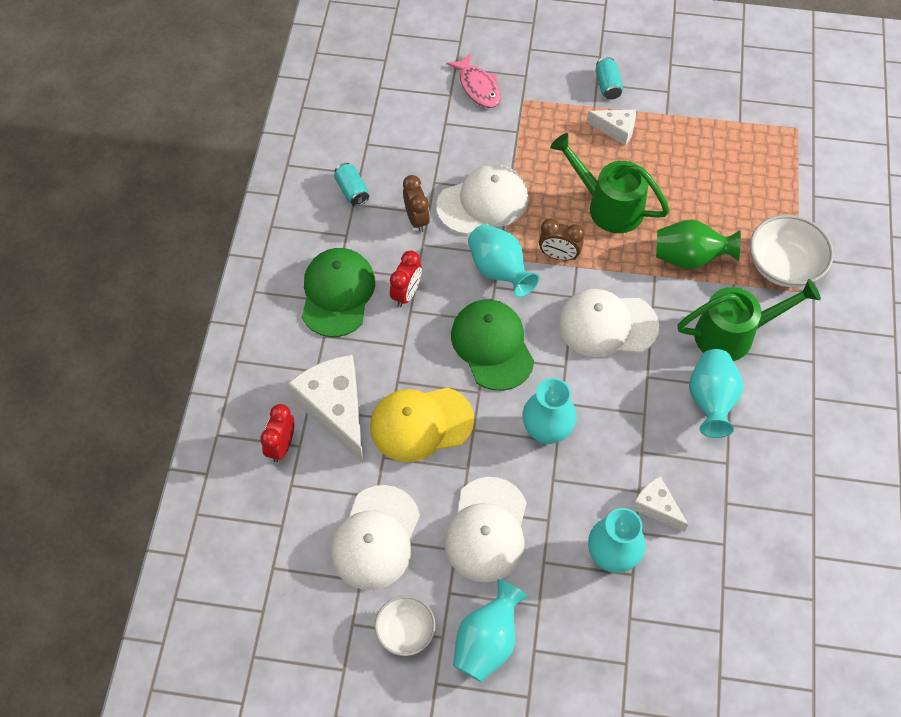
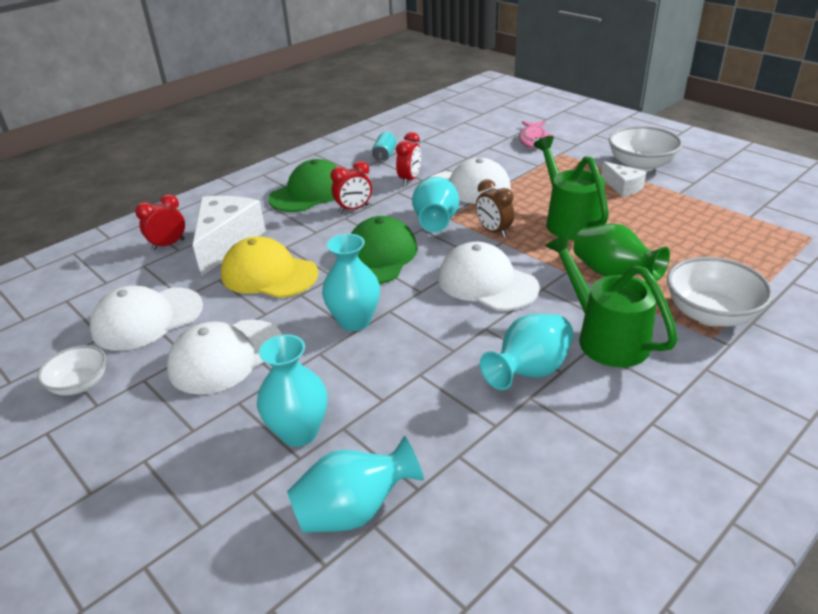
camera: 40 degrees right, 25 degrees down
(416, 219) = (409, 180): brown clock -> red clock
(487, 641) = (121, 429): turquoise vase -> turquoise vase (354, 511)
(607, 85) = (641, 165): turquoise can -> white bowl
(656, 507) = (384, 420): white cheese -> none
(733, 334) = (605, 337): green watering can -> green watering can turned 150 degrees counterclockwise

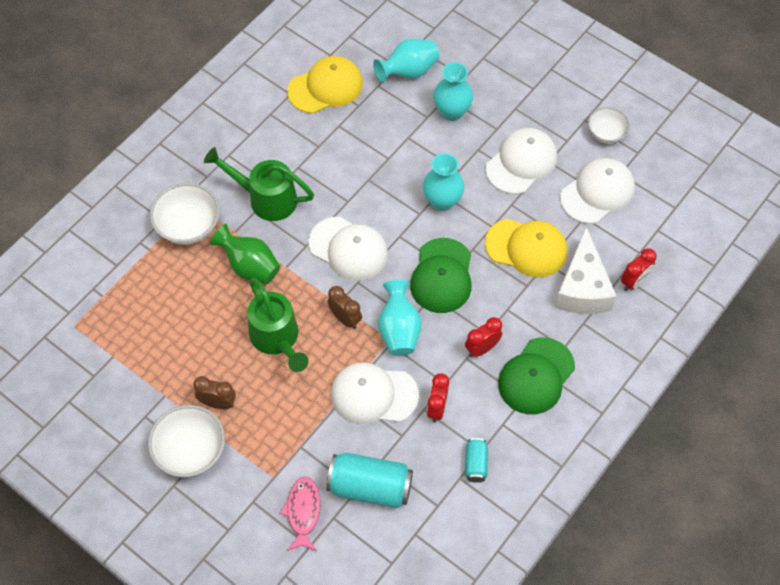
camera: 170 degrees right, 25 degrees up
(477, 148) = (370, 487): none -> turquoise can
(519, 493) = (325, 87): none -> yellow cap
(529, 371) = (318, 165): turquoise vase -> none
(605, 337) = (266, 198): green watering can -> green watering can turned 150 degrees clockwise
(622, 187) = (218, 403): white cheese -> brown clock

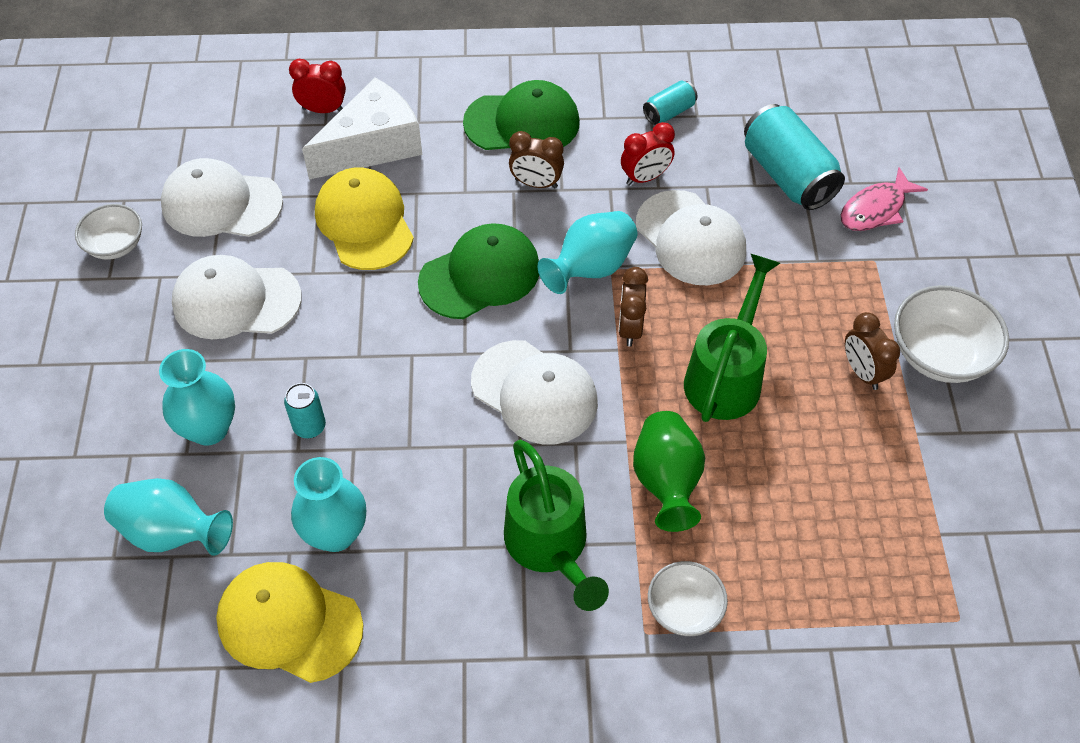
camera: 130 degrees left, 5 degrees down
(188, 226) = (684, 609): white bowl -> white bowl, size x0.63
(348, 249) = (534, 392): white cap -> white cap turned 135 degrees clockwise
(416, 149) = (309, 427): none -> turquoise can
(442, 201) = (370, 343): turquoise vase -> turquoise vase (335, 533)
(482, 348) = (536, 183): red clock -> brown clock

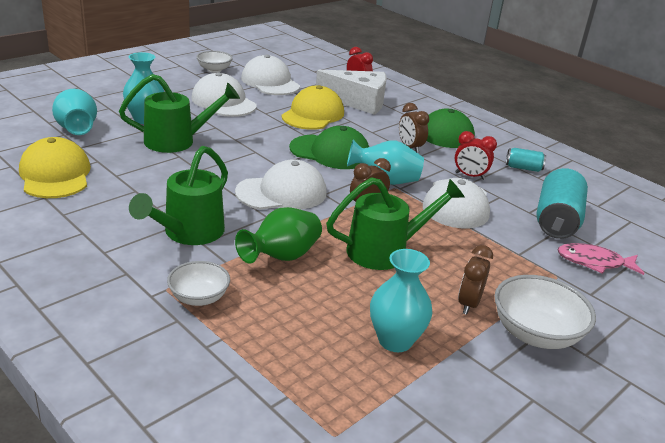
camera: 45 degrees right, 25 degrees down
(309, 427) = (177, 141): turquoise can -> green watering can
(335, 533) = (123, 168): turquoise vase -> turquoise vase (395, 340)
(534, 392) = (282, 192): white cap -> white cap turned 105 degrees counterclockwise

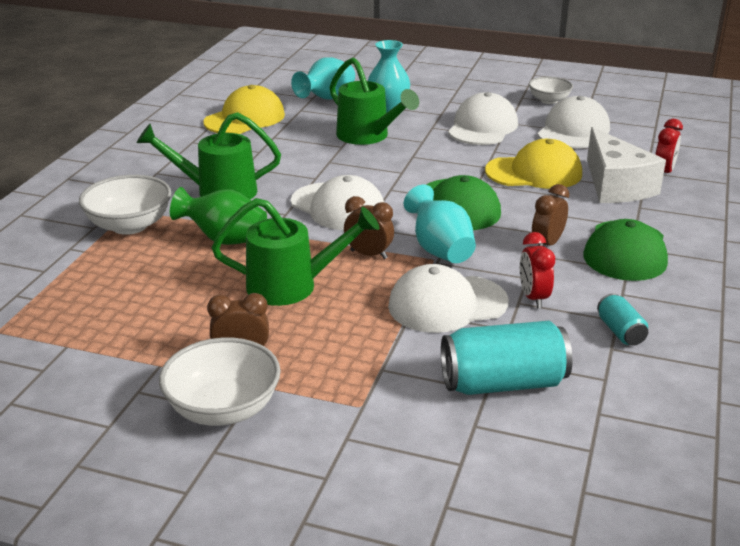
camera: 65 degrees right, 0 degrees up
(199, 297) = (129, 225): white bowl -> white bowl, size x1.59
(385, 251) = (292, 286): green watering can -> green watering can turned 45 degrees counterclockwise
(395, 340) = (143, 328): turquoise vase -> none
(594, 262) = (427, 430): pink fish -> none

